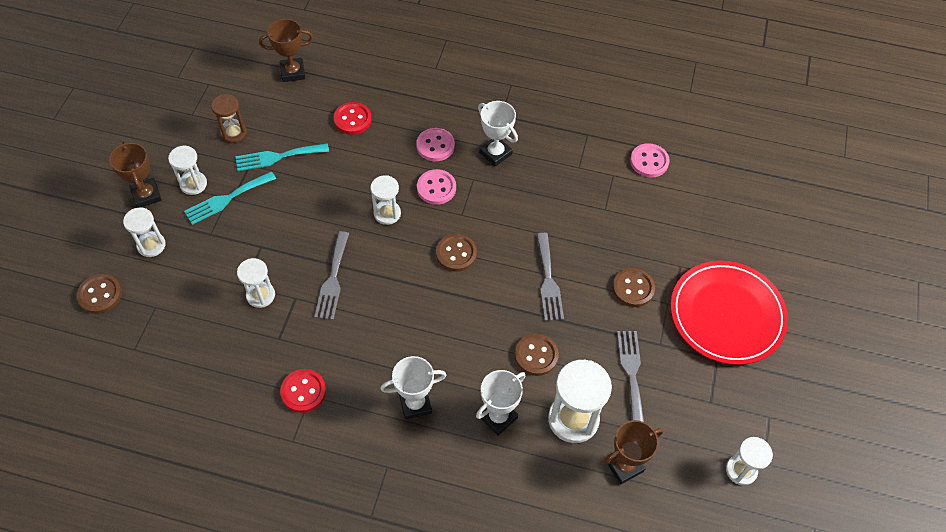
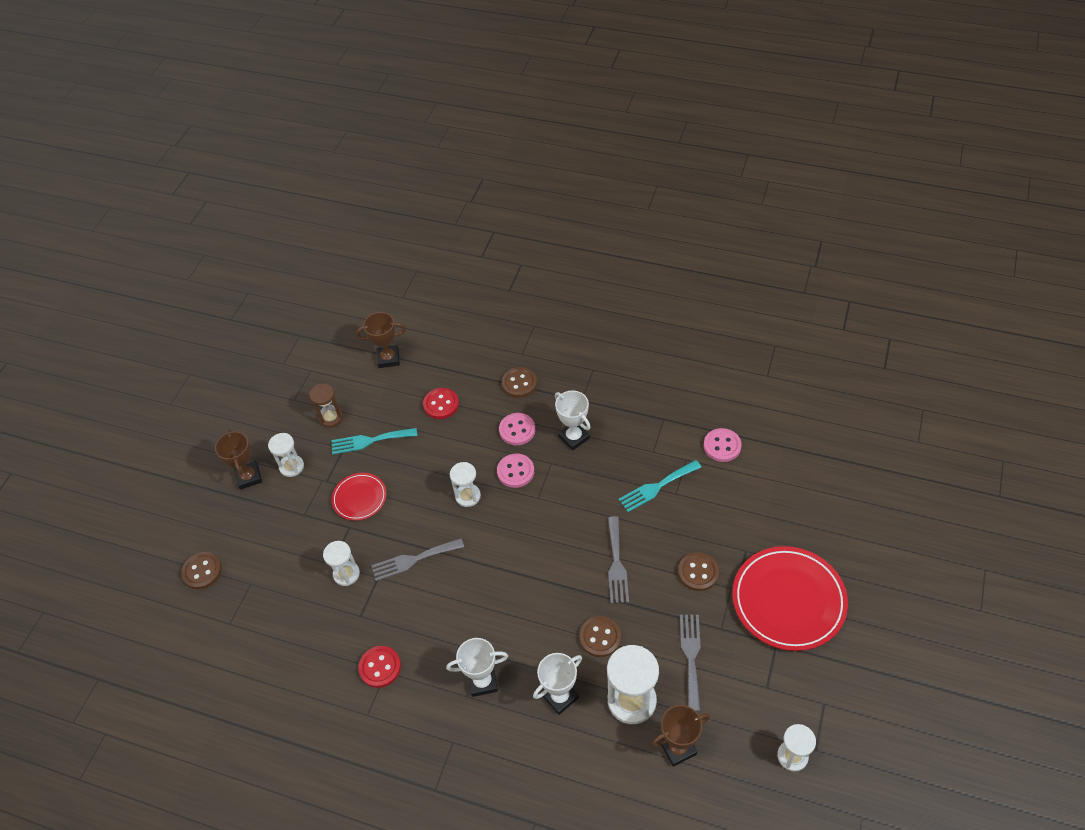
camera: 10 degrees right, 5 degrees down
(151, 245) = (250, 525): white hourglass -> none
(227, 199) = (321, 481): turquoise fork -> turquoise fork (657, 487)
(270, 216) = (359, 498): none -> red plate
(333, 279) = (413, 560): grey fork -> grey fork turned 60 degrees clockwise
(456, 253) = (530, 536): brown button -> brown button (519, 383)

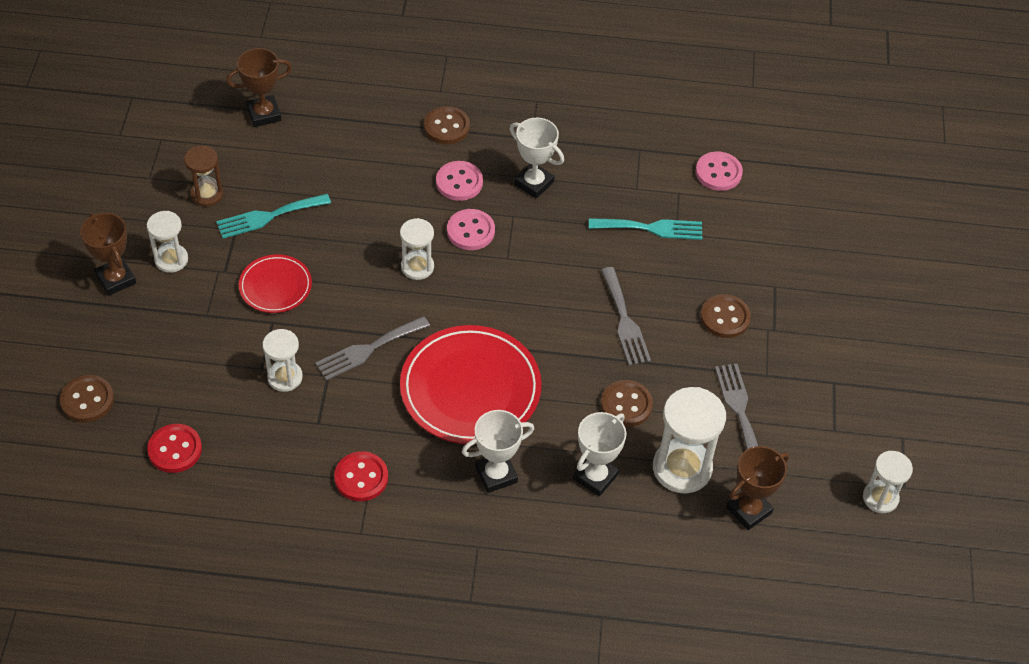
camera: 20 degrees left, 0 degrees up
(441, 404) = (351, 162): red button -> red button (175, 449)
(657, 487) = (651, 228): turquoise fork -> turquoise fork turned 135 degrees counterclockwise
(788, 600) = (837, 334): red plate -> red plate (470, 389)

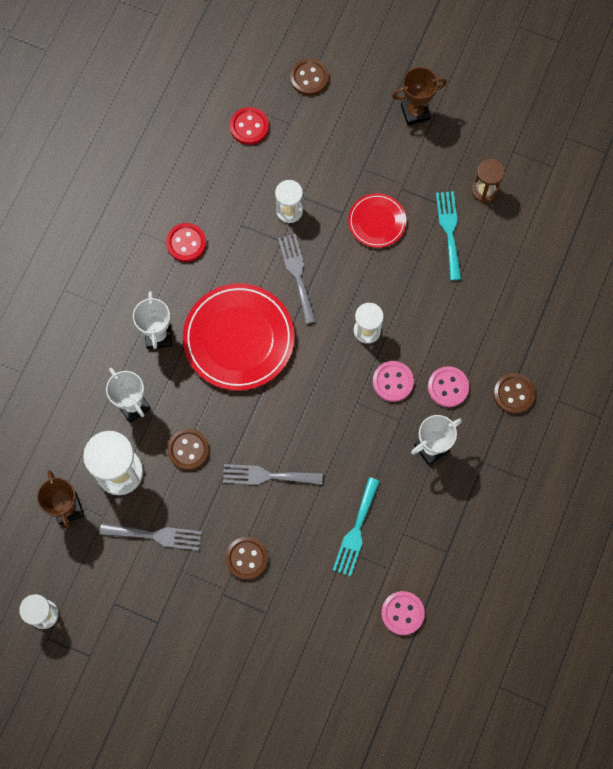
camera: 110 degrees right, 20 degrees up
(171, 259) = (424, 153): white hourglass -> none
(264, 114) = (563, 250): brown trophy -> none

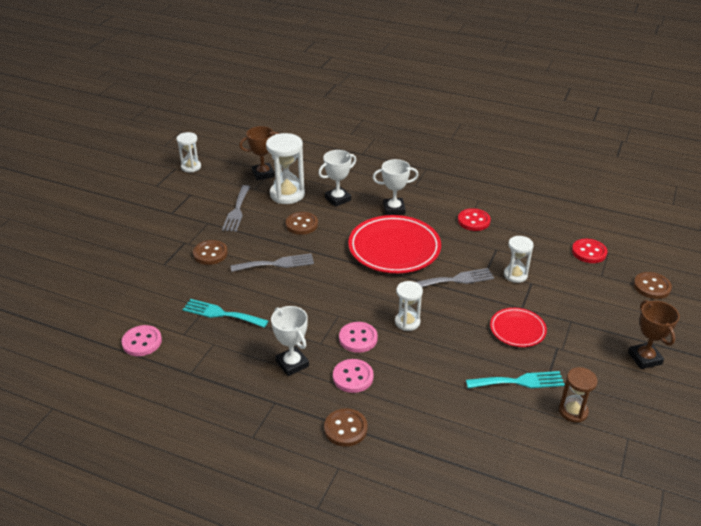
camera: 90 degrees right, 35 degrees down
(267, 476) = (276, 264): grey fork -> grey fork turned 75 degrees clockwise

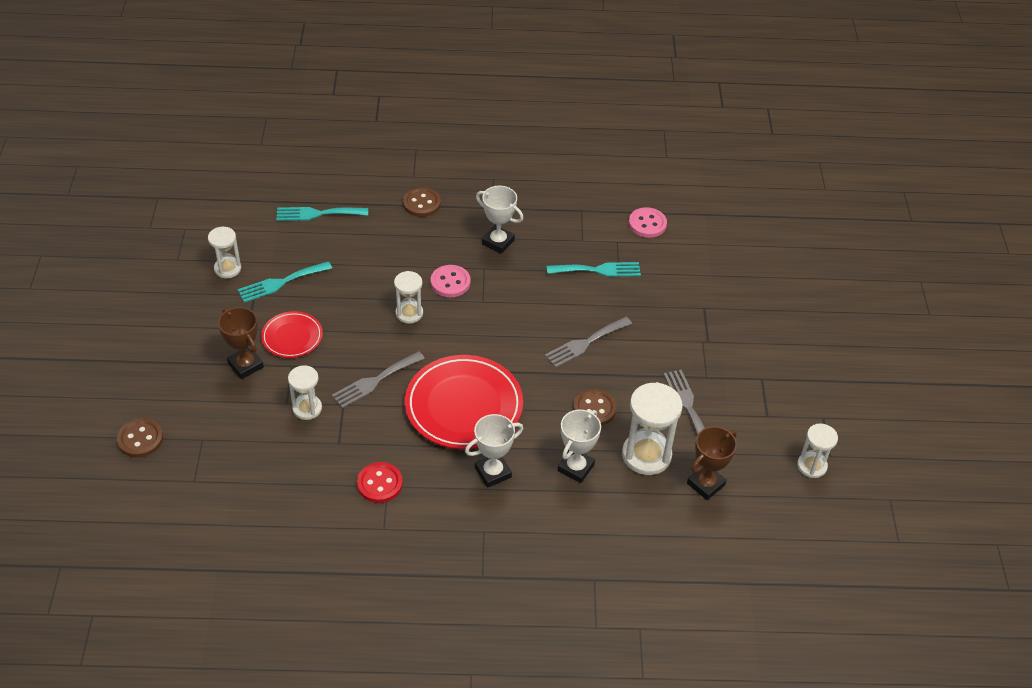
camera: 155 degrees right, 10 degrees up
(210, 253) = (666, 335): brown button -> none
(353, 377) = (437, 245): pink button -> none
(464, 450) = (317, 214): none -> turquoise fork
(573, 411) = (227, 269): brown hourglass -> white hourglass
(589, 252) = (219, 473): red button -> none
(644, 358) = (156, 341): brown trophy -> brown trophy (245, 365)

